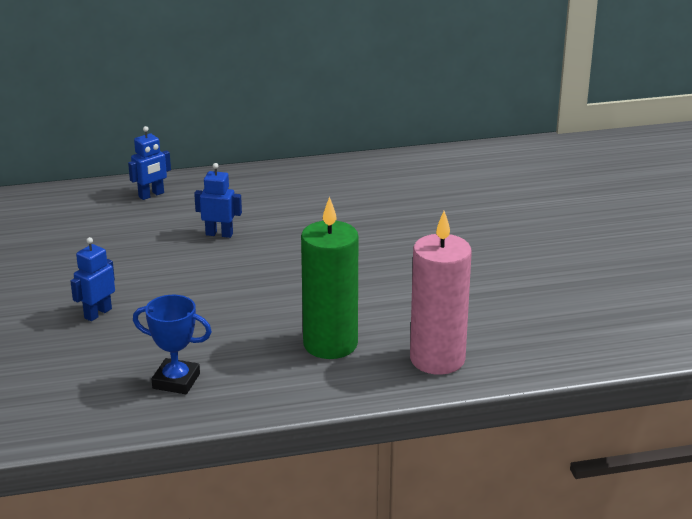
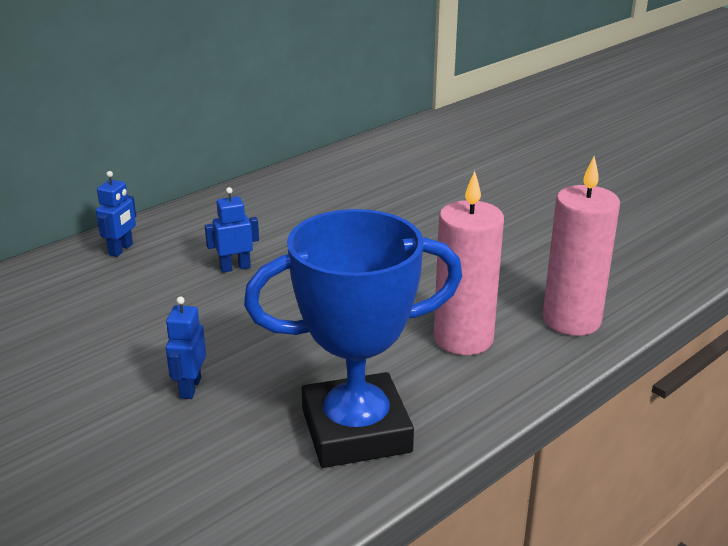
camera: 30 degrees left, 0 degrees up
(176, 381) = (356, 430): blue trophy -> blue trophy, size x2.06
(330, 344) = (463, 339): green candle -> pink candle

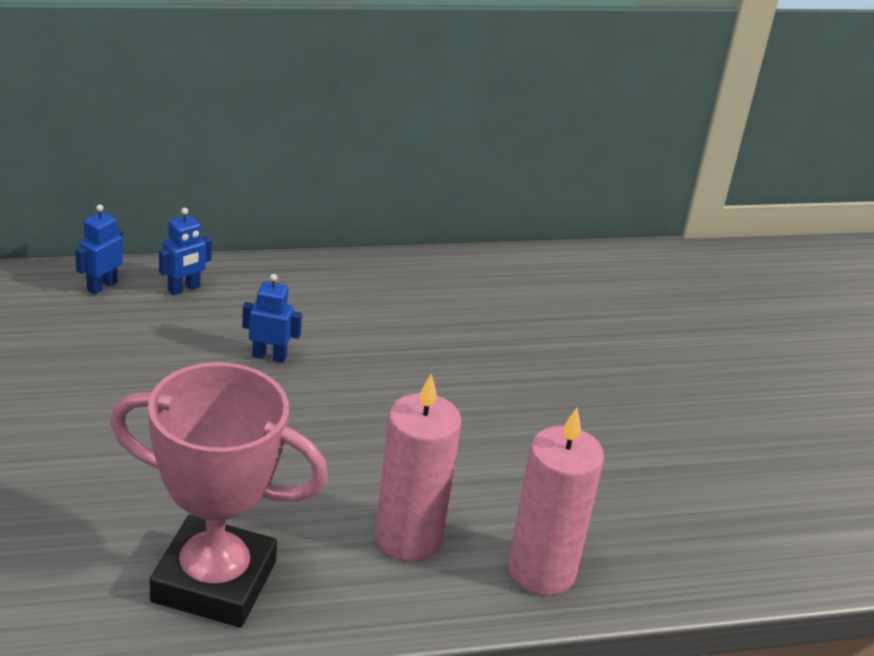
camera: 25 degrees right, 5 degrees up
(190, 388) = (114, 468): blue robot -> blue robot (101, 286)
(356, 430) = (214, 582): blue trophy -> pink trophy

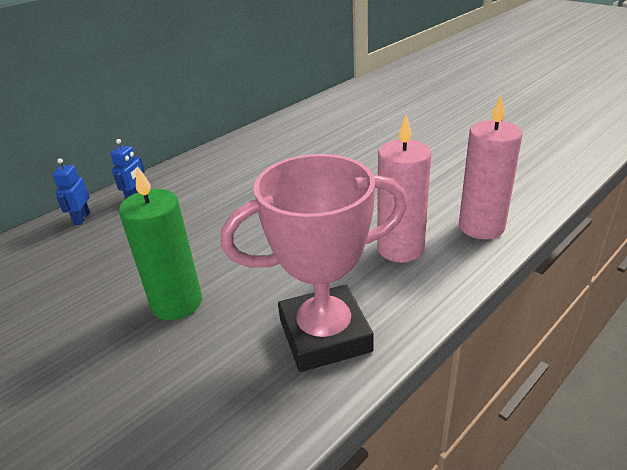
camera: 25 degrees left, 0 degrees up
(106, 455) = (177, 303): none -> green candle
(269, 356) = (221, 205): blue robot -> none

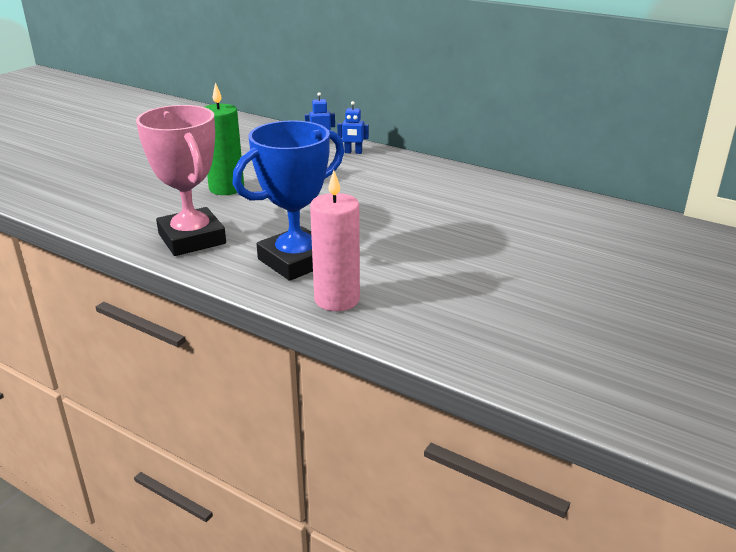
camera: 75 degrees right, 5 degrees down
(400, 248) = (296, 261): pink candle -> blue trophy

